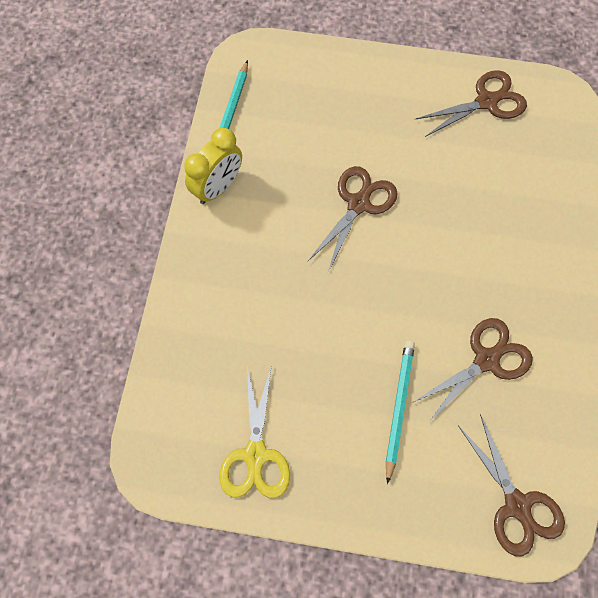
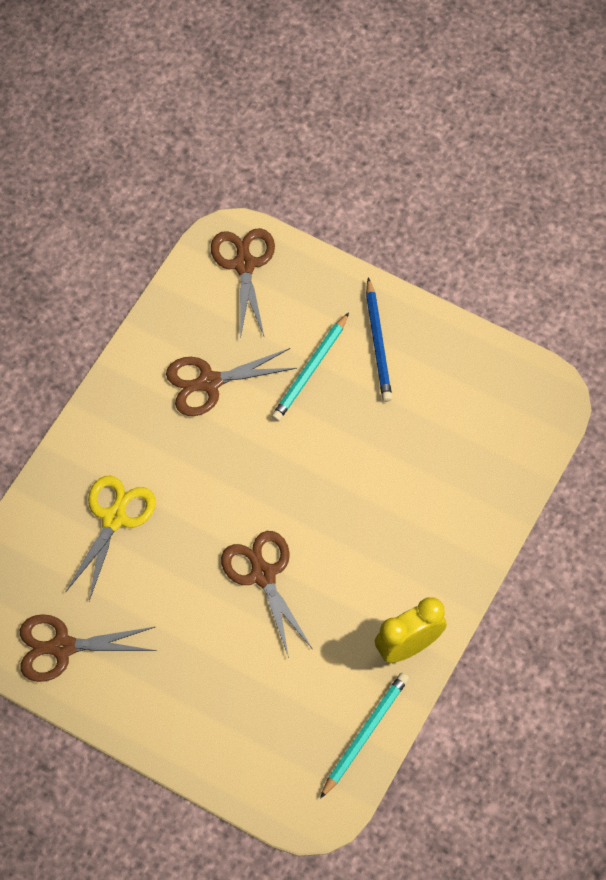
camera: 160 degrees left, 5 degrees down
(255, 454) = (455, 374): yellow scissors -> yellow scissors (114, 518)
(345, 462) = (378, 343): none -> blue pencil
(358, 204) = (263, 575): brown scissors -> brown scissors turned 105 degrees clockwise

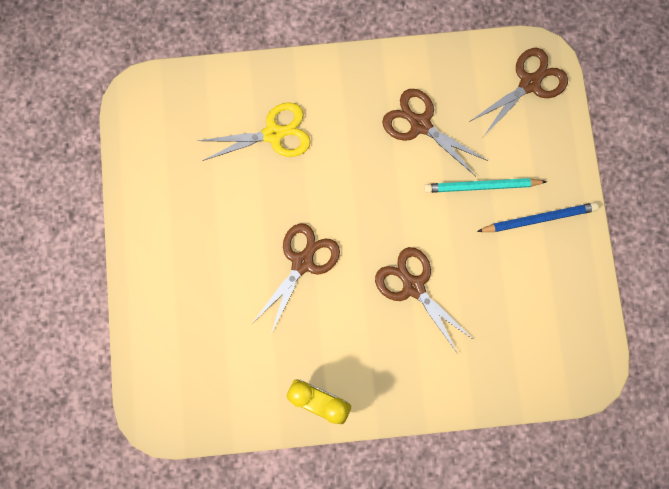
camera: 55 degrees right, 15 degrees up
(62, 647) = (159, 167): brown scissors -> brown scissors (413, 287)
(365, 734) = (233, 414): turquoise pencil -> none
(378, 343) = (538, 219): blue pencil -> blue pencil turned 150 degrees counterclockwise

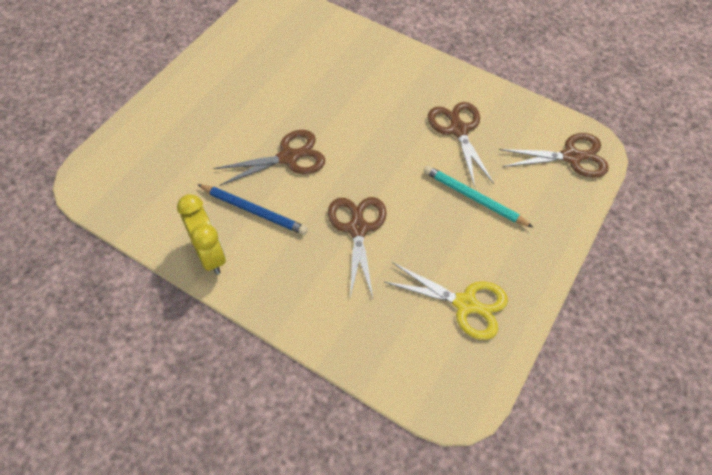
camera: 35 degrees right, 20 degrees down
(273, 134) = (343, 72): yellow scissors -> yellow scissors (465, 304)
(538, 219) = (505, 251): blue pencil -> blue pencil (254, 211)

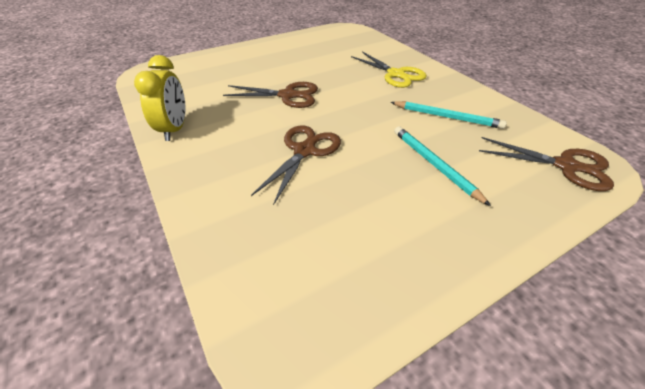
camera: 30 degrees right, 15 degrees down
(254, 211) = (233, 115): blue pencil -> none
(458, 130) = (447, 117): brown scissors -> turquoise pencil
(465, 304) = (367, 247): yellow scissors -> yellow scissors (395, 74)

